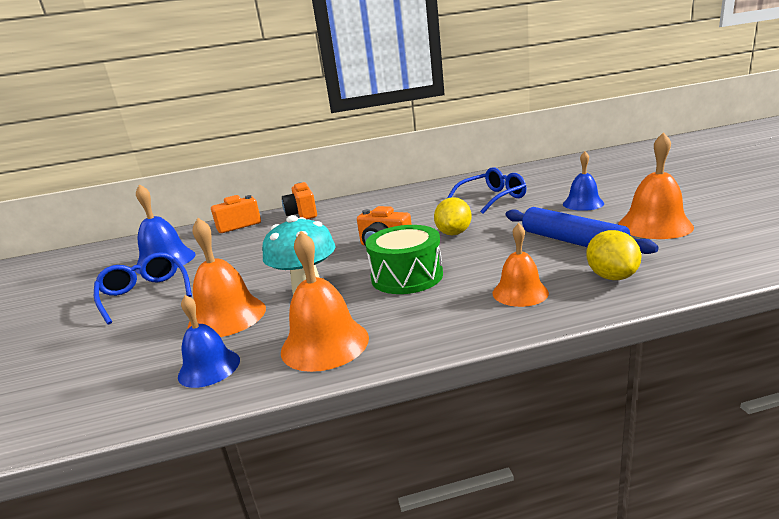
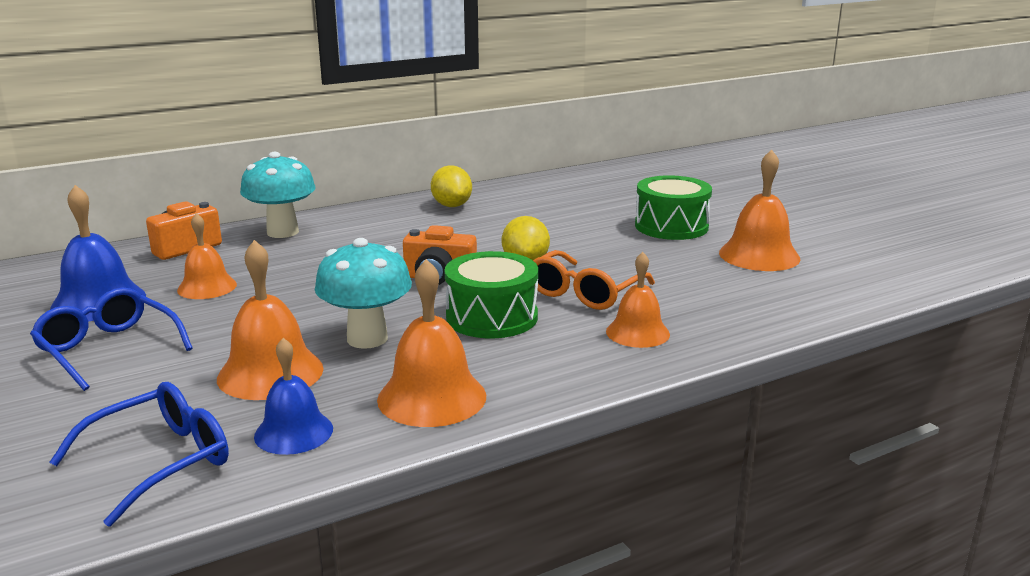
camera: 20 degrees left, 0 degrees up
(232, 251) = (207, 287): none -> orange bell
(302, 214) = (282, 232): orange camera -> turquoise mushroom
(489, 257) = (584, 293): none -> orange glasses
(492, 198) = (554, 216): blue glasses -> blue glasses (160, 461)
(572, 241) = (675, 274): blue rolling pin -> none
(583, 203) = (671, 226): blue bell -> green drum
(611, 276) = (730, 313): yellow lemon -> yellow lemon (451, 205)

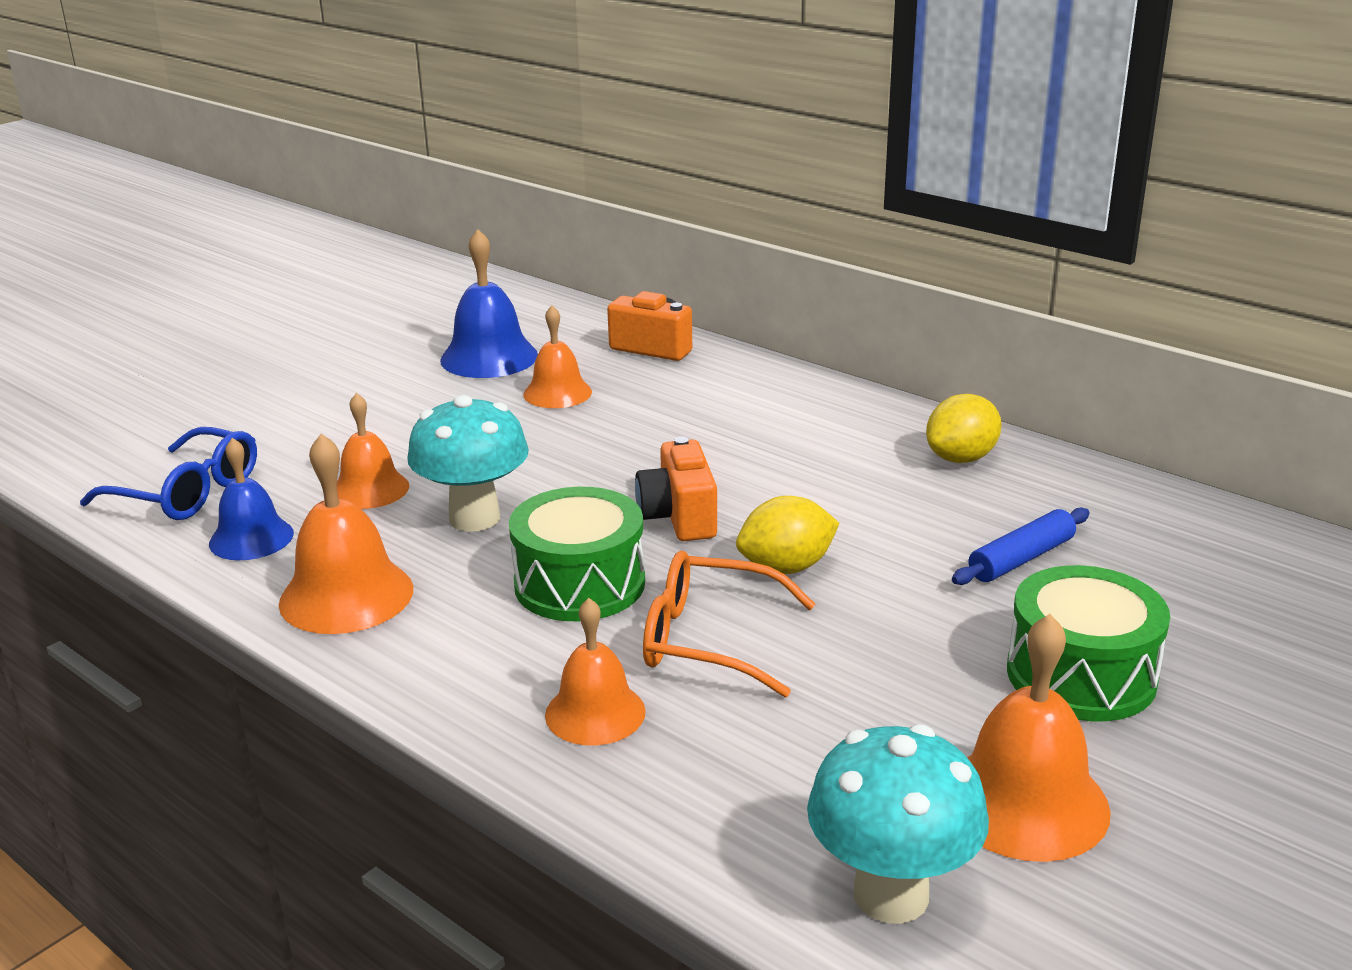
camera: 70 degrees right, 5 degrees up
(108, 349) = (389, 398): blue glasses -> none
(270, 373) = (370, 489): orange bell -> orange bell, size x0.67
(282, 232) = (748, 381): turquoise mushroom -> turquoise mushroom (891, 895)
(565, 215) = (1021, 559): none -> blue rolling pin

